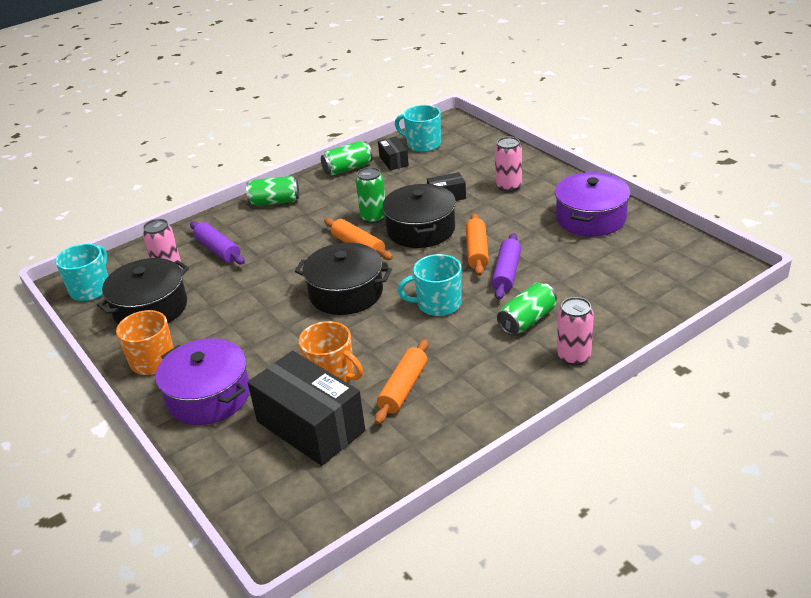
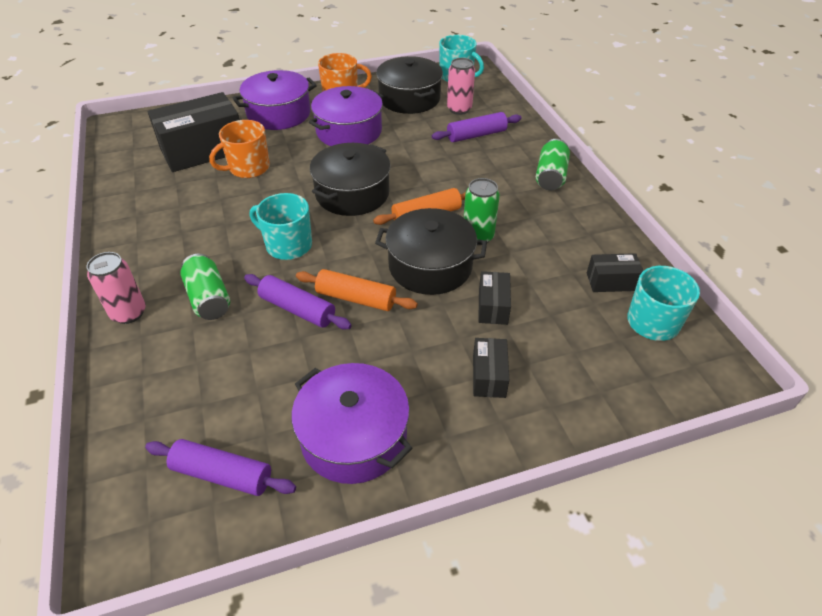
camera: 105 degrees right, 10 degrees up
(234, 329) = (349, 131): none -> purple pot
(348, 168) = (606, 239): green can -> none
(403, 388) = (196, 199): orange rolling pin -> none
(438, 304) = (288, 245): turquoise mug -> turquoise mug turned 75 degrees counterclockwise
(508, 186) = (489, 376): pink can -> black box
(656, 253) = (222, 474): none -> purple rolling pin

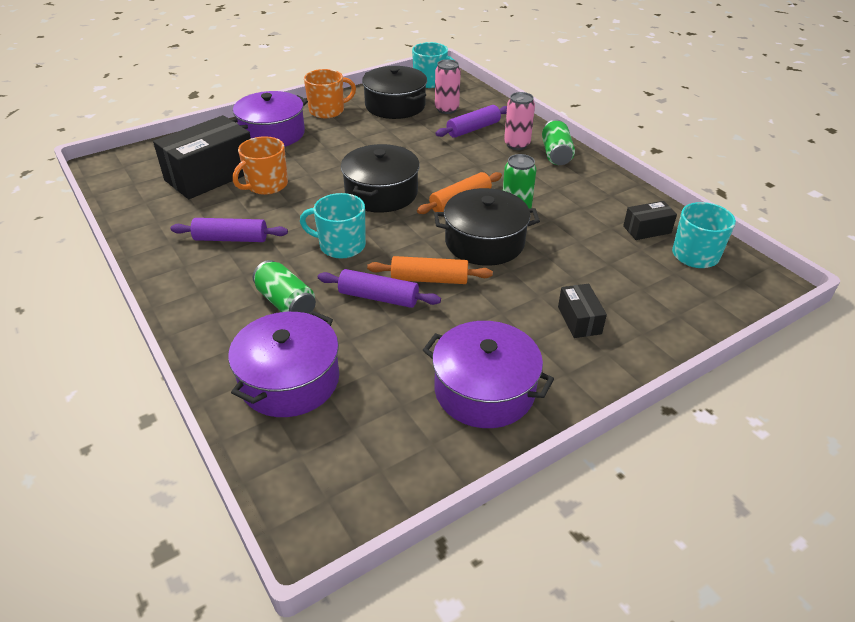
camera: 15 degrees left, 5 degrees down
(129, 313) = (210, 329): pink can -> pink can (516, 145)
(222, 474) = (378, 444): purple rolling pin -> purple rolling pin (231, 239)
(349, 131) = (351, 140): purple pot -> purple pot (289, 380)
(493, 306) = (556, 265): black box -> none

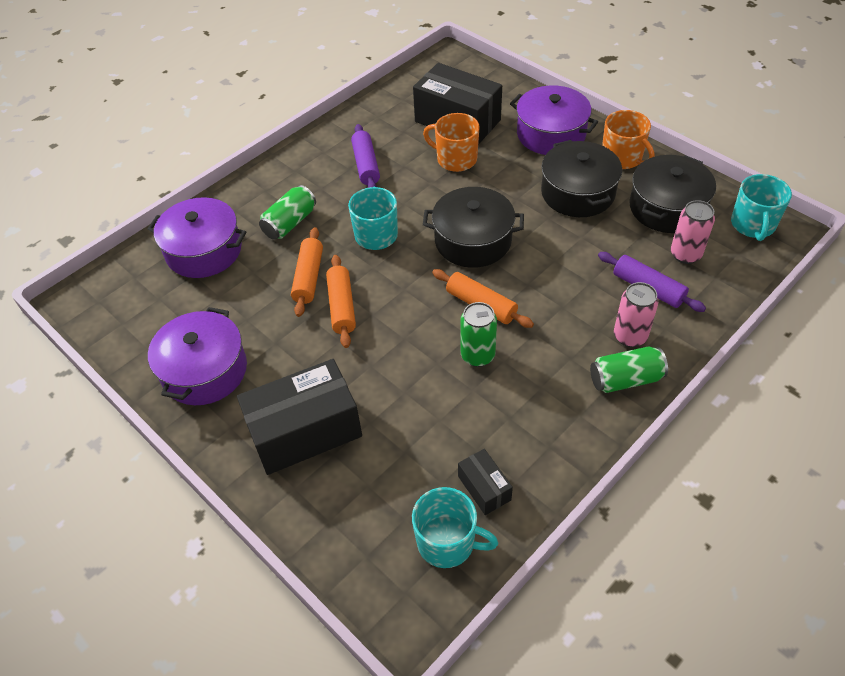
camera: 80 degrees right, 10 degrees up
(378, 297) = (309, 277): purple rolling pin -> orange rolling pin
(484, 242) = (412, 337): black pot -> black pot (577, 193)
(579, 320) = (305, 431): black box -> black box, size x2.10

